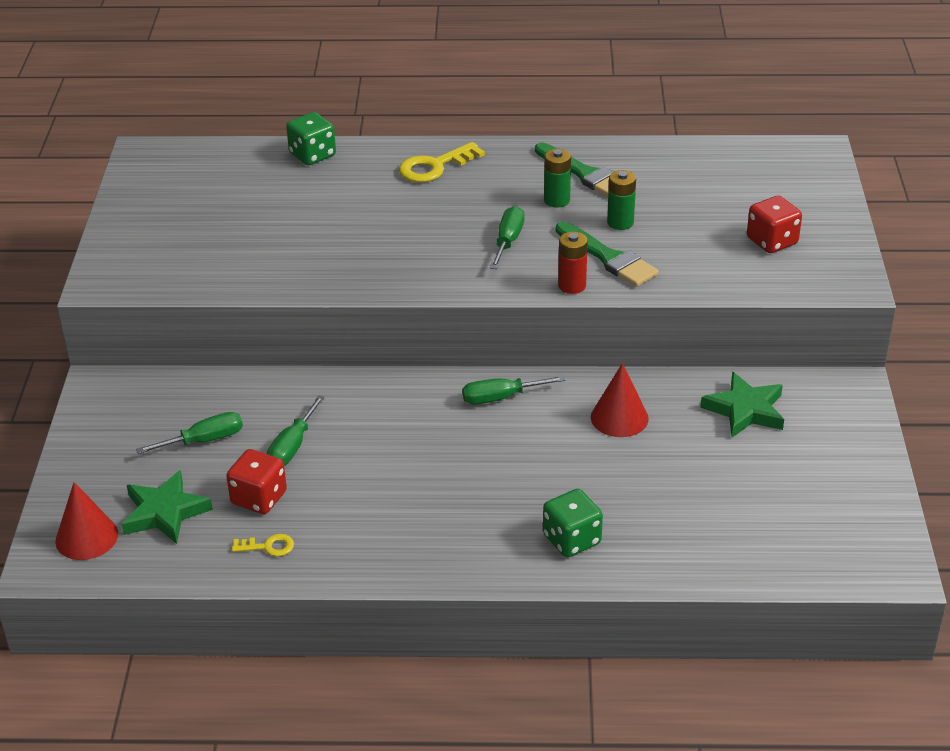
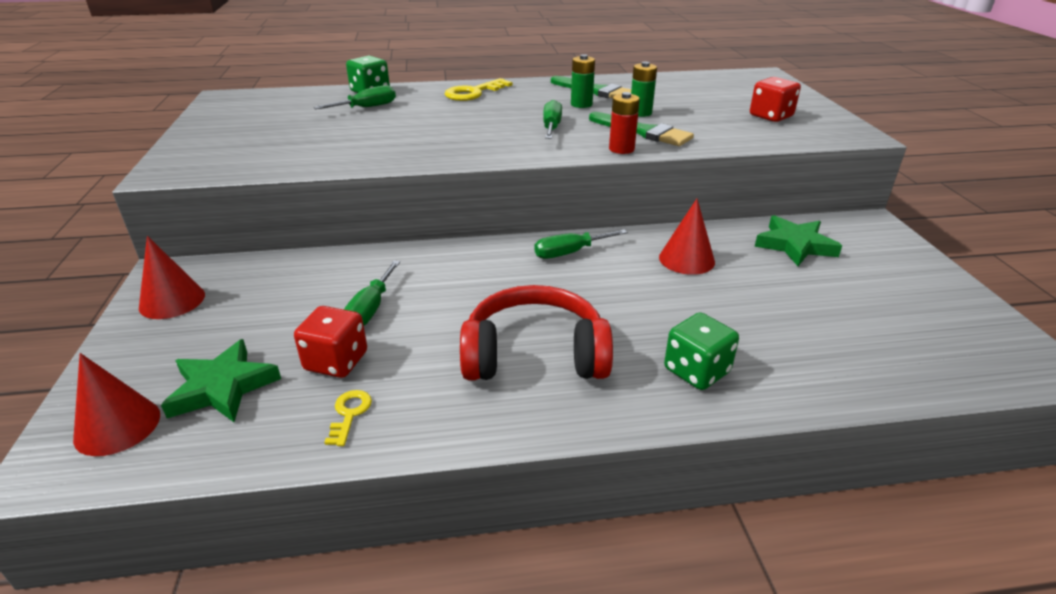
camera: 10 degrees left, 5 degrees down
(110, 419) = (172, 301): none -> red cone
(204, 440) = (275, 311): green screwdriver -> green screwdriver (367, 107)
(268, 546) = (349, 414): yellow key -> yellow key turned 75 degrees counterclockwise
(433, 509) = (534, 355): none -> red headphones

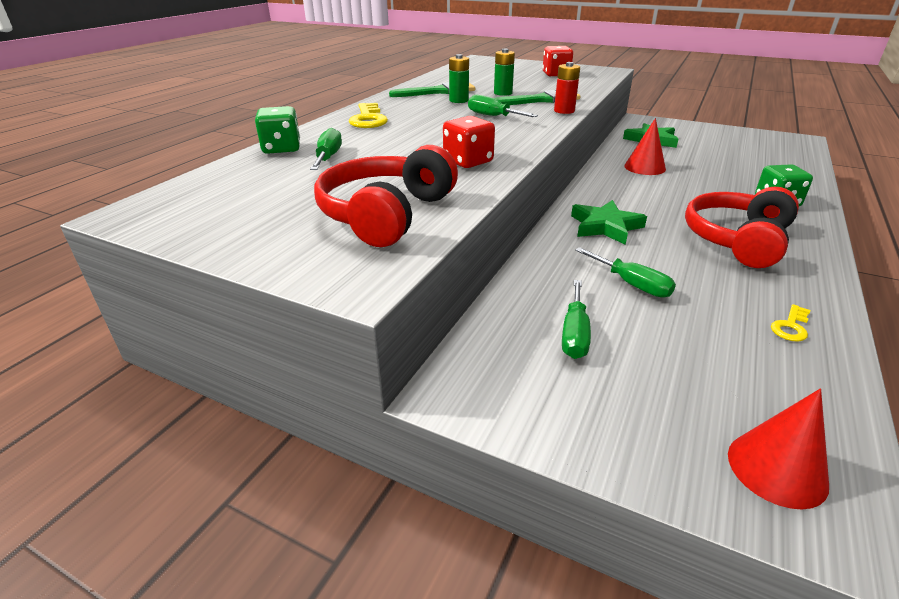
camera: 55 degrees left, 0 degrees up
(172, 301) = (527, 396): red cone -> none
(222, 387) = (727, 386): green star -> green star (605, 226)
(273, 151) = (386, 214): none -> red headphones
(336, 361) = (709, 317): red dice -> red dice (468, 161)
(349, 414) = (790, 327): yellow key -> yellow key turned 90 degrees counterclockwise
(569, 253) = (604, 194): green screwdriver -> green screwdriver (574, 334)

